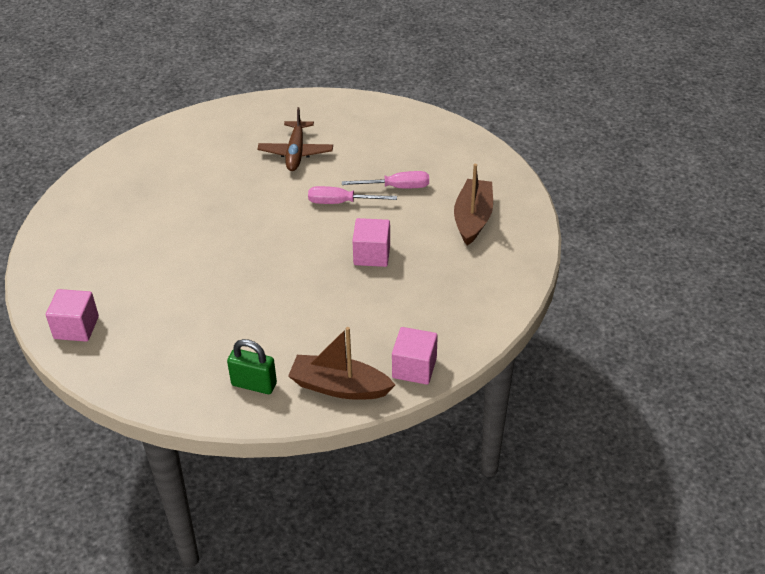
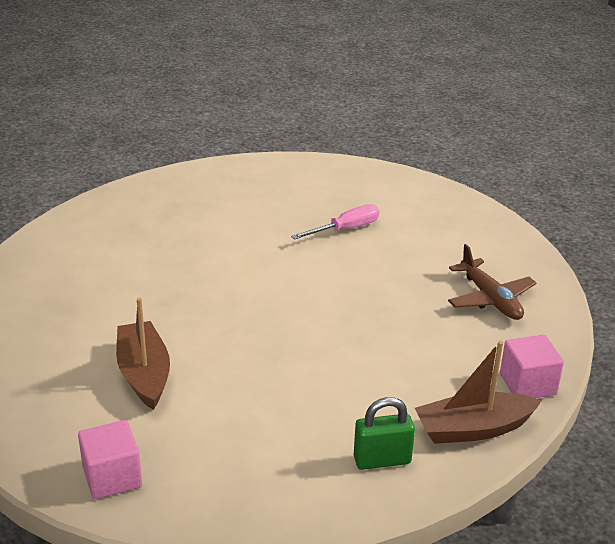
camera: 30 degrees left, 10 degrees down
(296, 153) = (210, 226): brown plane -> brown plane (490, 299)
(341, 202) = (303, 258): pink screwdriver -> none
(372, 255) = (381, 295): pink cube -> none
(473, 219) = (446, 236): brown boat -> brown boat (144, 374)

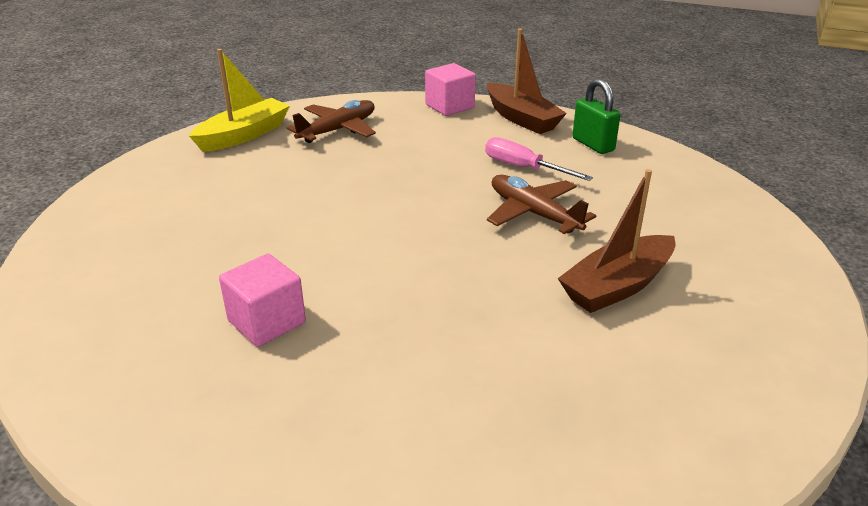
camera: 110 degrees left, 0 degrees up
(112, 477) = (764, 257): pink cube -> pink cube (266, 322)
(270, 368) = (533, 213): none -> brown plane
(345, 229) = (235, 222): pink screwdriver -> pink screwdriver (523, 168)
(498, 248) = (243, 135): none -> yellow boat

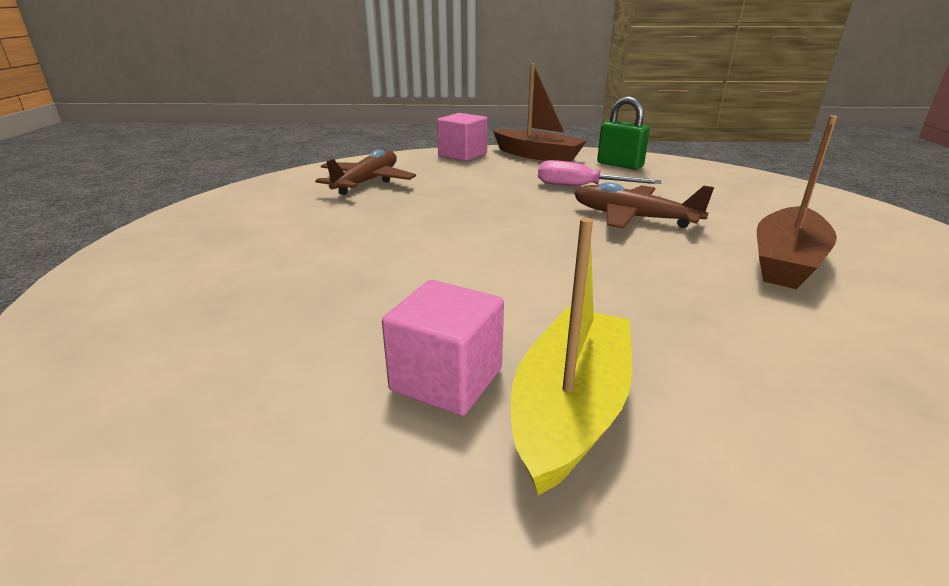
camera: 20 degrees left, 5 degrees down
(243, 135) = (261, 198): yellow boat -> yellow boat (570, 409)

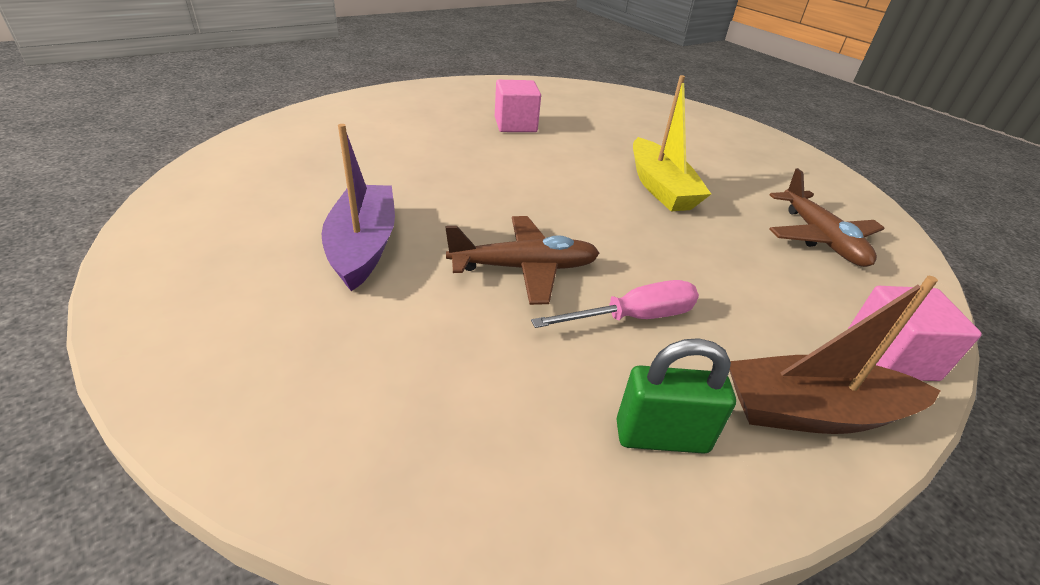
camera: 140 degrees right, 10 degrees up
(570, 409) = (460, 127): yellow boat -> yellow boat (660, 187)
(786, 261) = (363, 246): brown boat -> purple boat

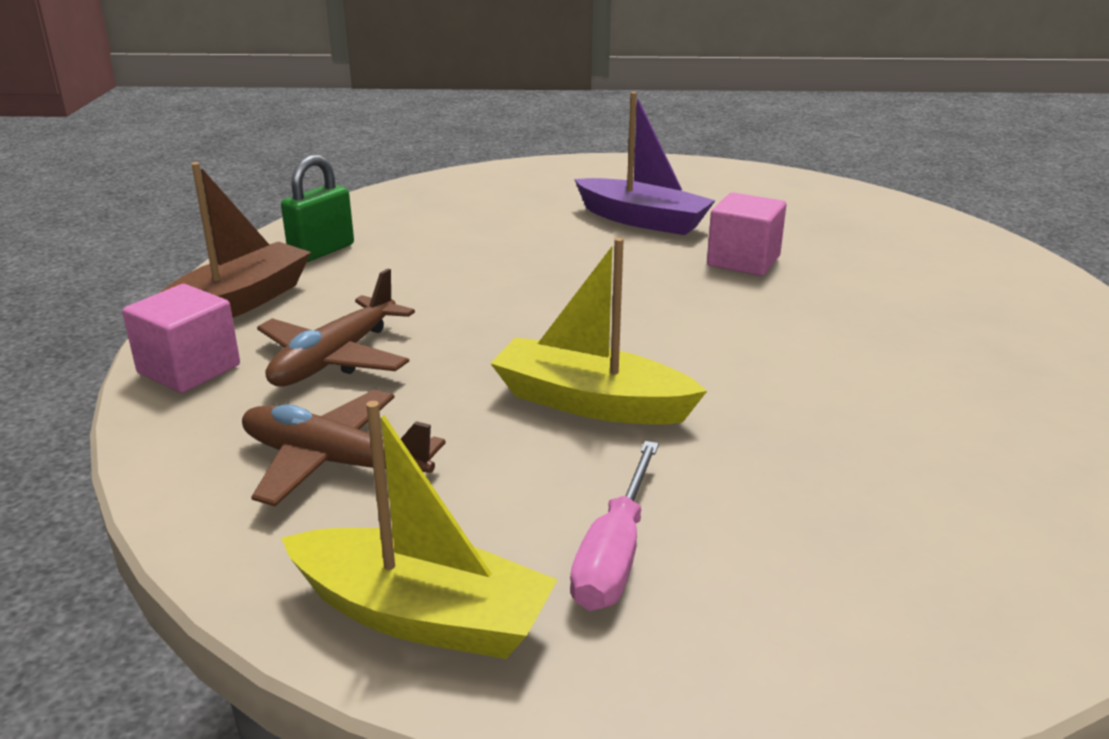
camera: 130 degrees right, 10 degrees down
(515, 125) = (900, 369): pink cube -> pink cube (743, 261)
(525, 268) = (535, 266): brown plane -> brown plane (335, 359)
(633, 317) = (415, 283): pink screwdriver -> pink screwdriver (614, 554)
(824, 181) = (421, 615): none -> yellow boat

